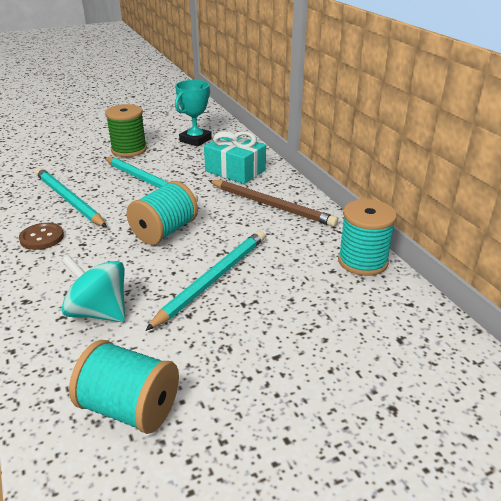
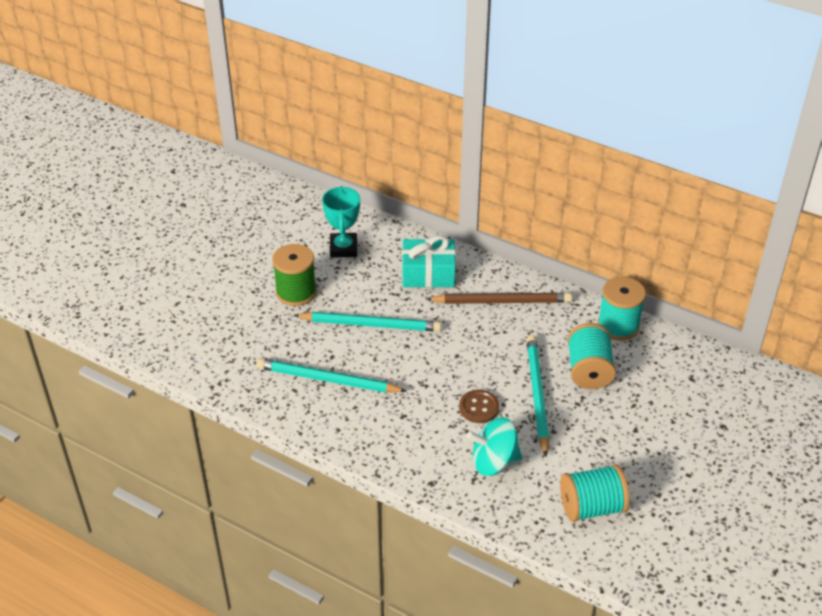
camera: 35 degrees left, 10 degrees up
(42, 238) = (363, 428): brown button -> brown button (479, 407)
(164, 231) = (451, 371): turquoise spool -> turquoise spool (589, 370)

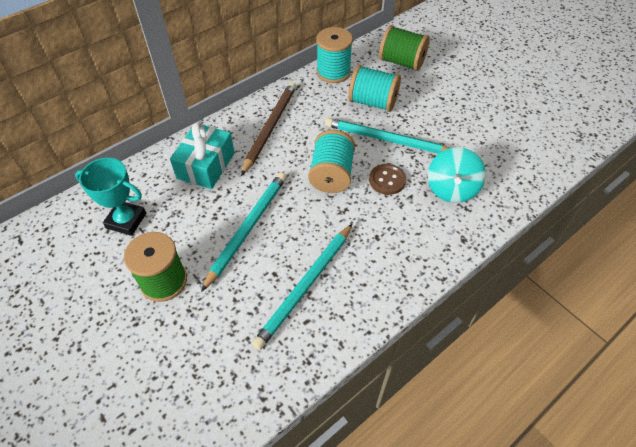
camera: 70 degrees left, 10 degrees up
(592, 507) = (512, 145): turquoise spool -> turquoise spool (331, 175)
(676, 380) = (402, 62): none -> green spool

